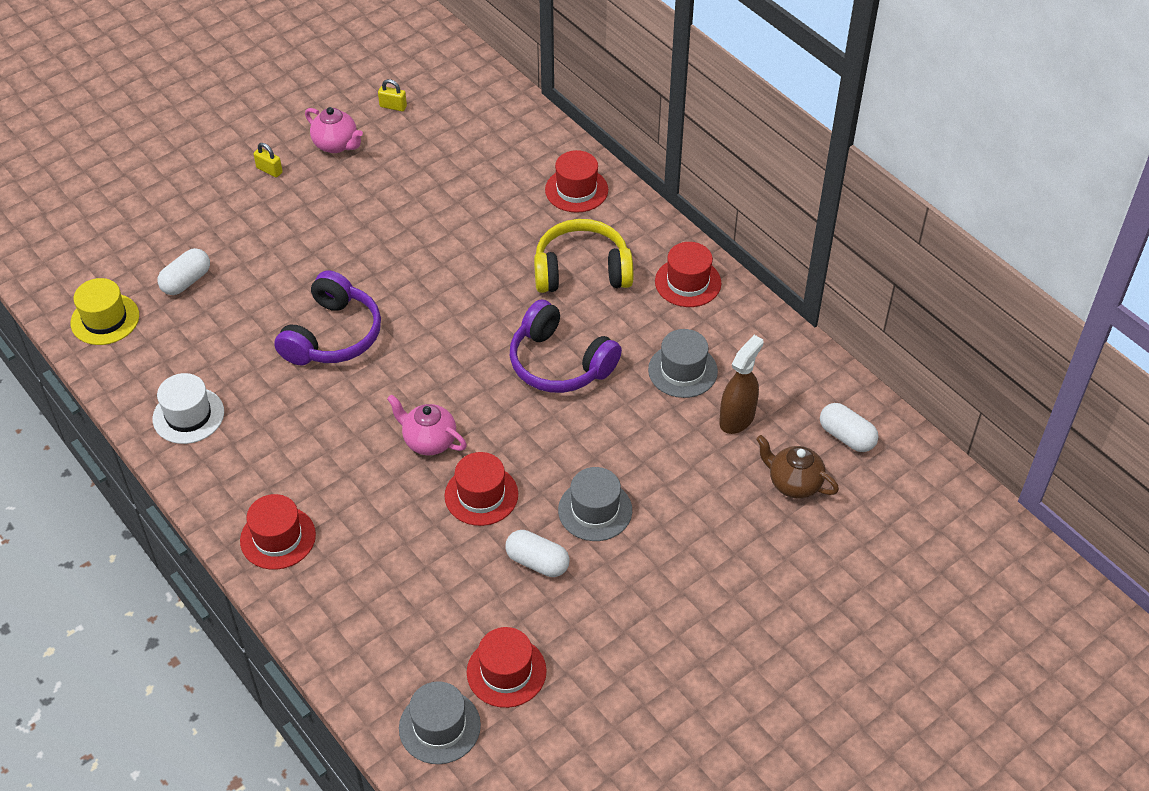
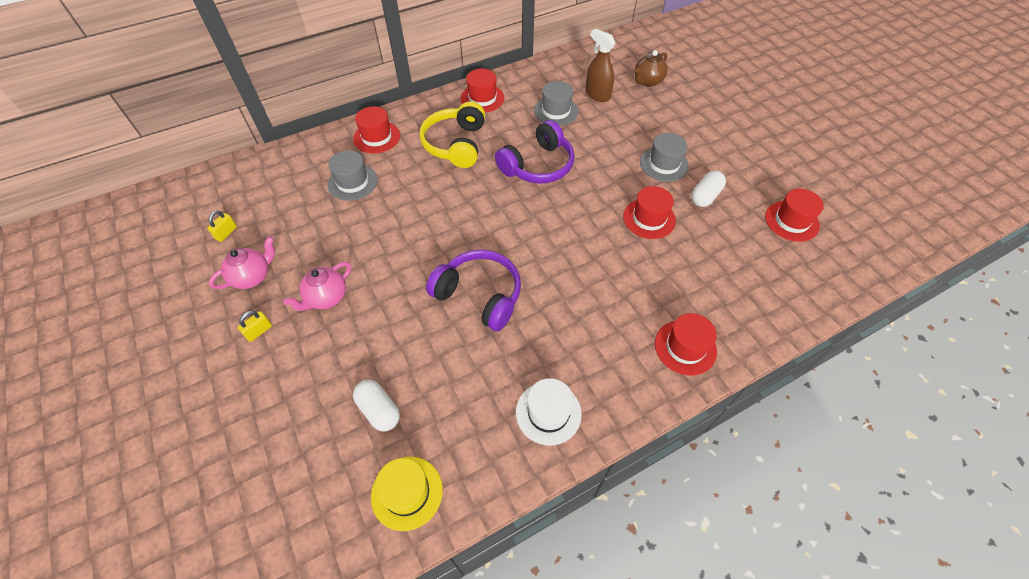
camera: 80 degrees left, 5 degrees up
(429, 441) = (598, 243): pink teapot -> pink teapot (326, 298)
(439, 726) = (839, 259): grey hat -> grey hat (352, 182)
(846, 436) = (616, 57): white capsule -> none

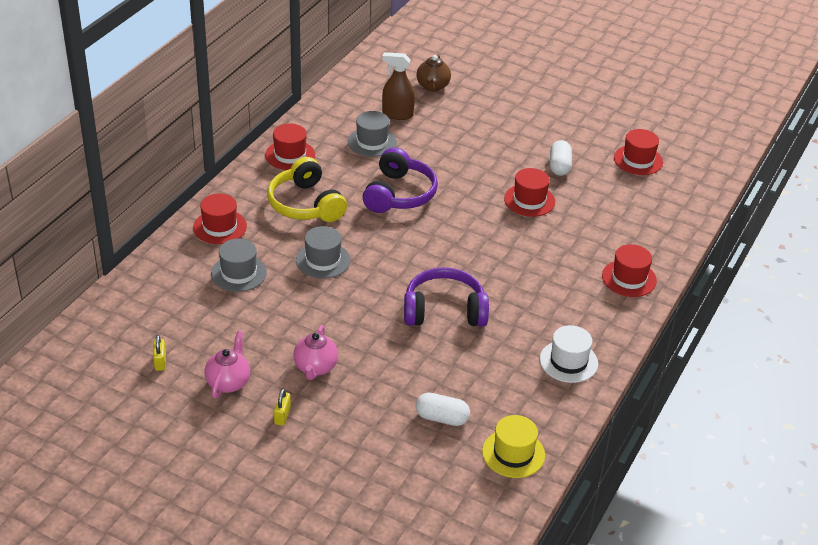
camera: 35 degrees left, 15 degrees down
(664, 164) = (506, 153): grey hat -> grey hat (323, 260)

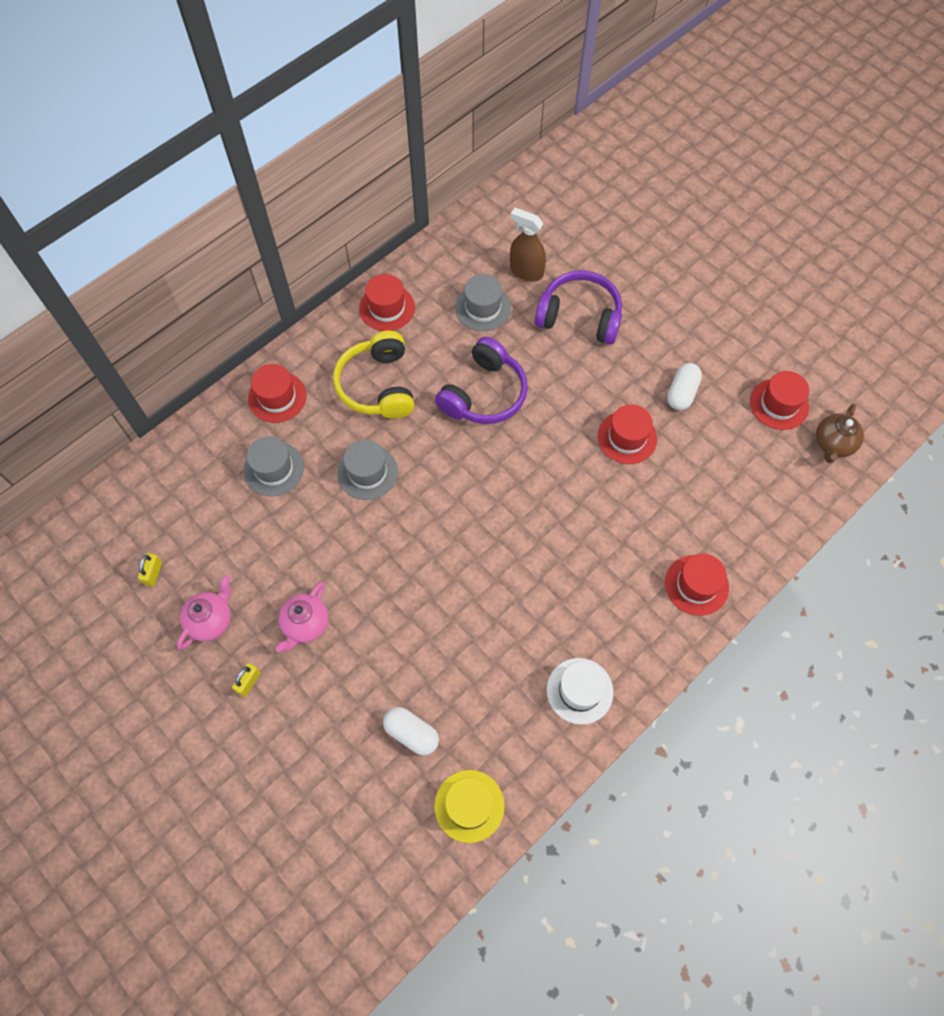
camera: 20 degrees right, 25 degrees up
(432, 86) = (581, 236): brown teapot -> brown teapot (832, 444)
(444, 311) = (470, 579): purple headphones -> purple headphones (579, 316)

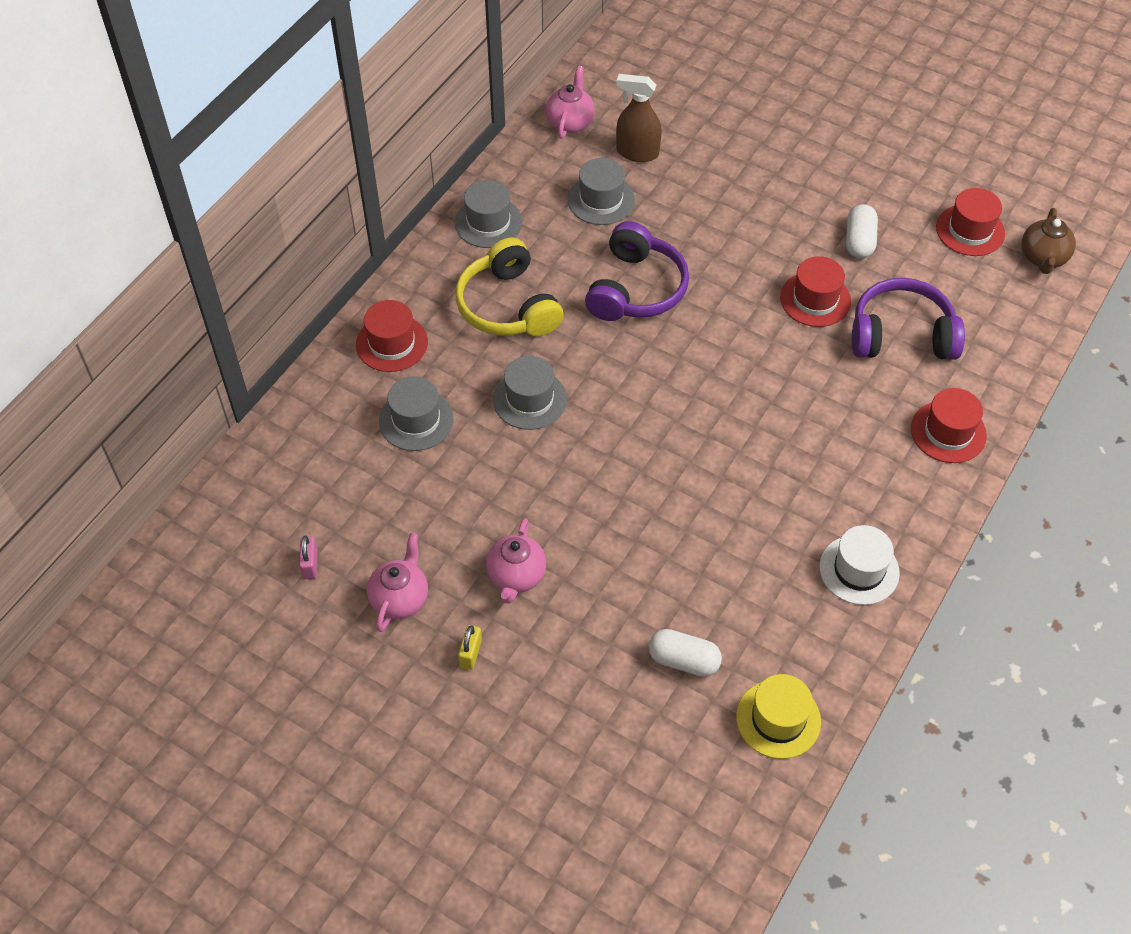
camera: 15 degrees left, 10 degrees down
(153, 573) = (310, 564): yellow padlock -> pink padlock
(387, 308) = (488, 222): red hat -> grey hat
(481, 232) = (570, 122): none -> pink teapot
(579, 316) = (715, 186): purple headphones -> purple headphones (901, 335)

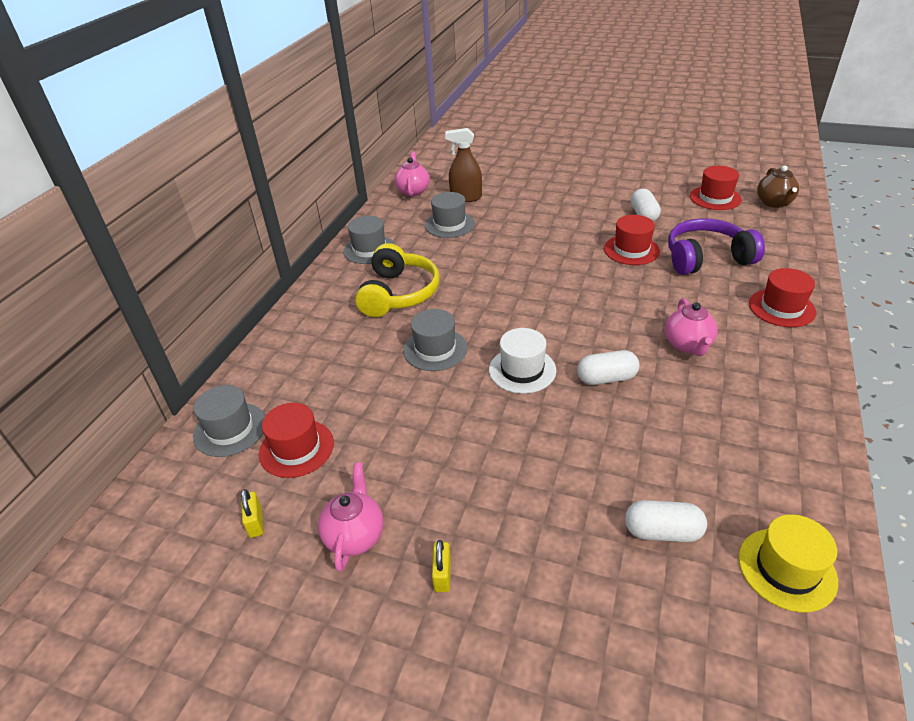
camera: 10 degrees left, 15 degrees down
(310, 564) = (255, 522): pink padlock -> yellow padlock
(392, 343) = (308, 333): red hat -> red hat (296, 448)
(416, 420) = (339, 382): grey hat -> grey hat (230, 429)
(508, 306) = (398, 293): yellow headphones -> yellow headphones turned 135 degrees counterclockwise
(516, 576) = (467, 489): pink teapot -> pink teapot (687, 345)
(636, 289) = (495, 267): purple headphones -> none
(703, 482) = (606, 378): none -> white capsule
(859, 570) = (777, 417): white hat -> white hat (522, 370)

